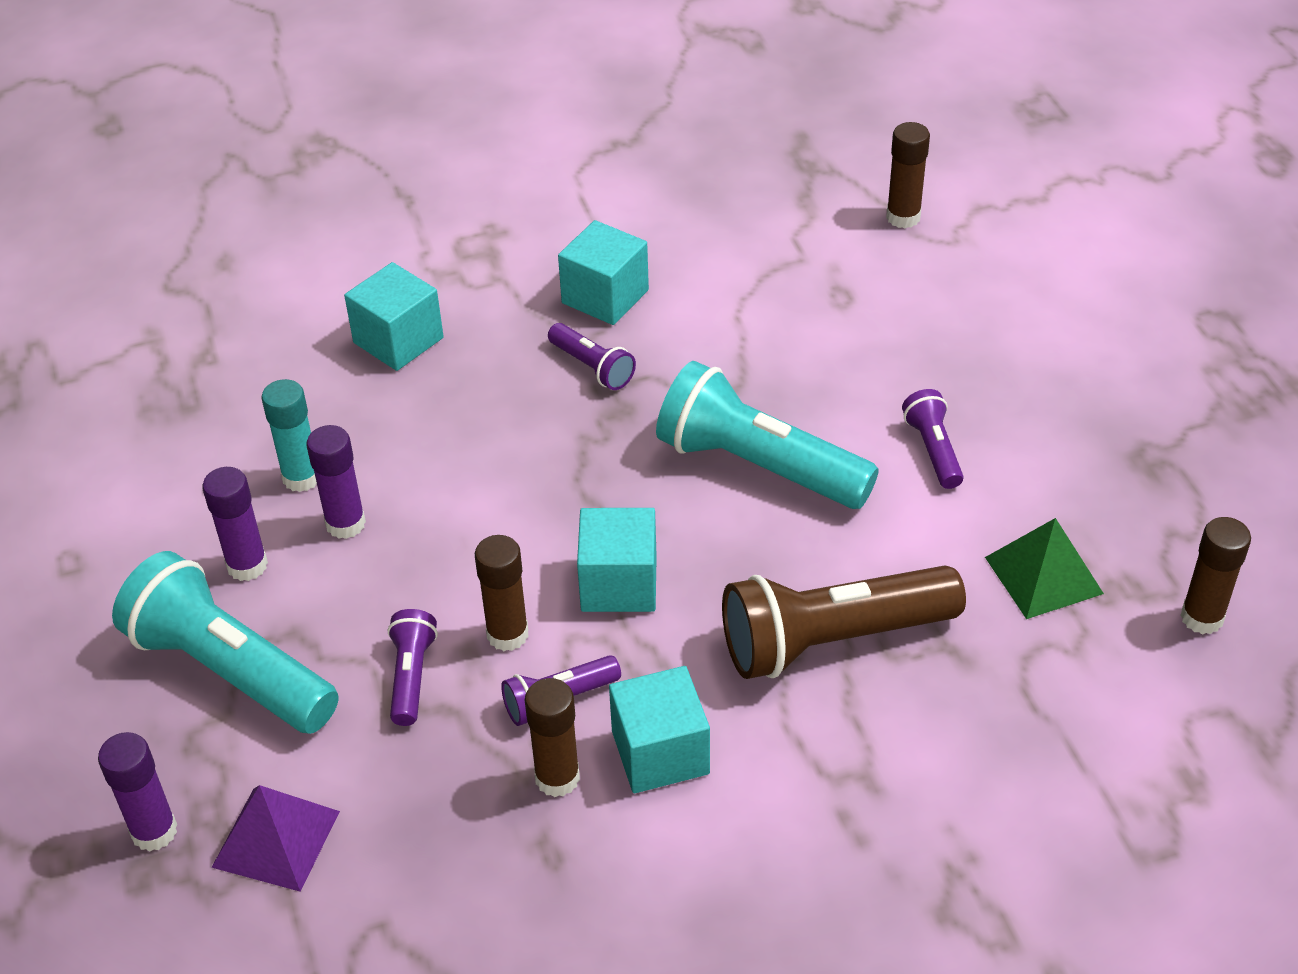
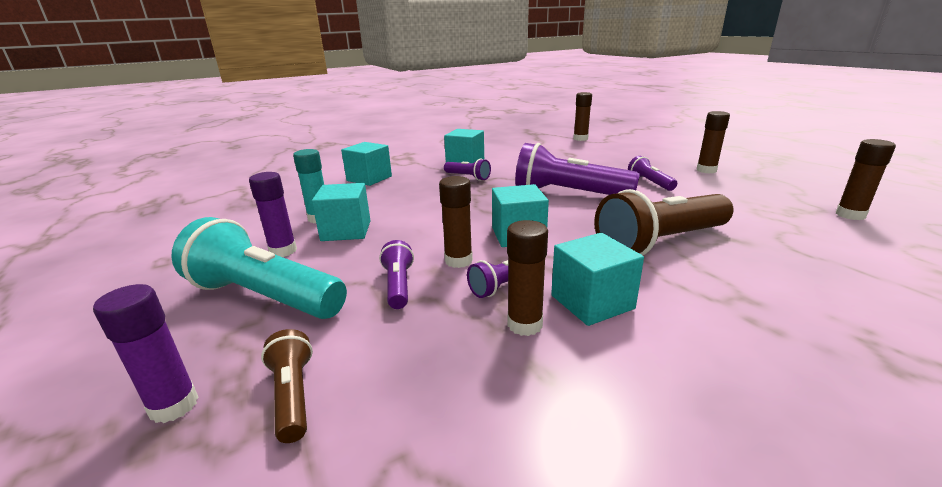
camera: 10 degrees left, 20 degrees down
(276, 838) = (293, 395): purple pyramid -> brown flashlight
(345, 524) = (346, 231): purple glue stick -> turquoise cube
(758, 465) = (568, 194): turquoise flashlight -> purple flashlight
(1043, 575) = (749, 210): green pyramid -> none
(1078, 418) = (706, 170): none -> brown glue stick

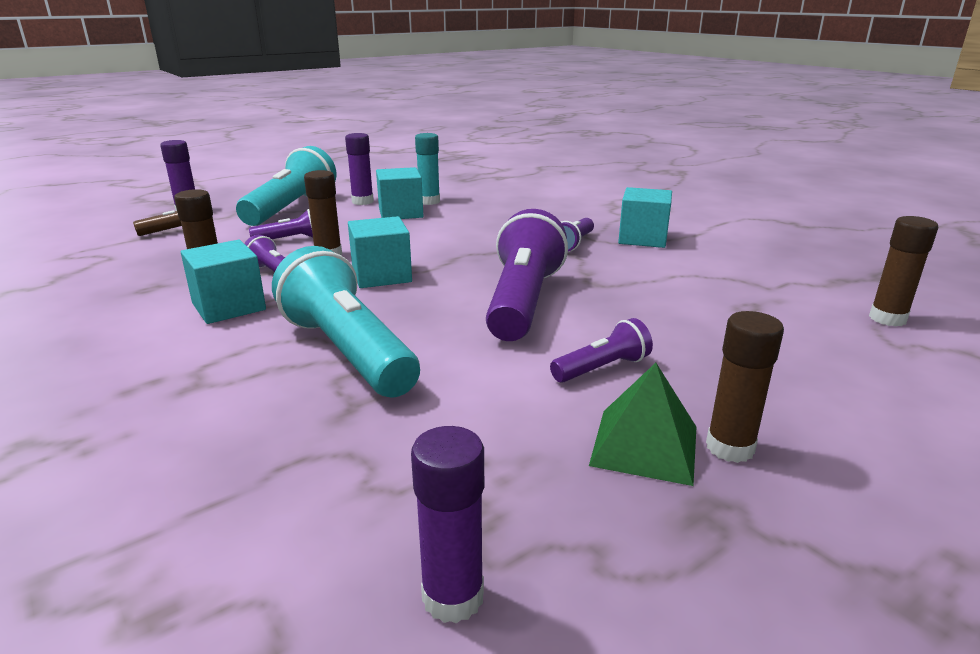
camera: 80 degrees right, 0 degrees up
(369, 178) = (548, 203): turquoise cube -> none
(660, 242) = (347, 351): brown flashlight -> turquoise flashlight
(715, 181) = (644, 445): none -> green pyramid
(850, 215) = (453, 597): brown glue stick -> purple glue stick

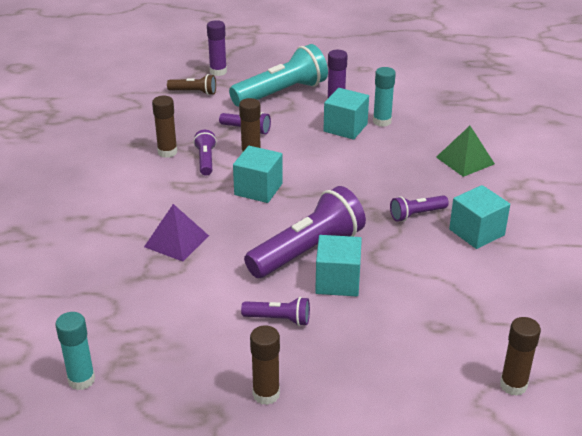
camera: 40 degrees right, 10 degrees up
(229, 306) = (157, 178): turquoise cube -> turquoise cube (337, 281)
(347, 351) = (176, 241): turquoise flashlight -> purple pyramid
(453, 597) = (81, 380): purple glue stick -> turquoise glue stick
(644, 445) = (231, 370): green pyramid -> green pyramid (465, 160)

